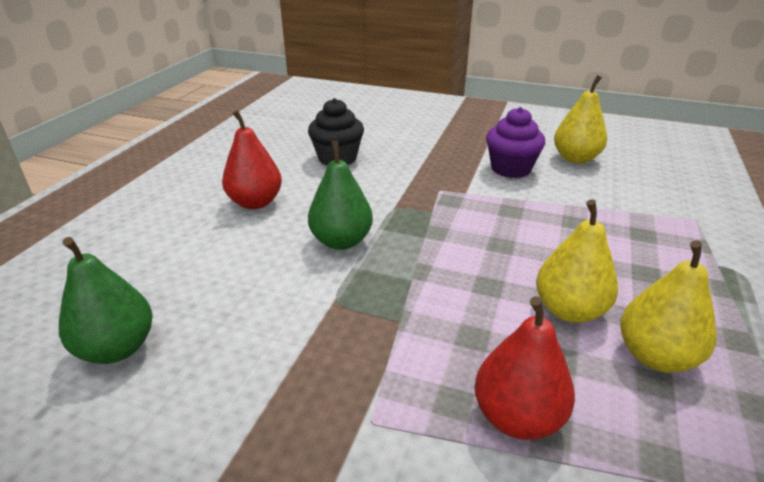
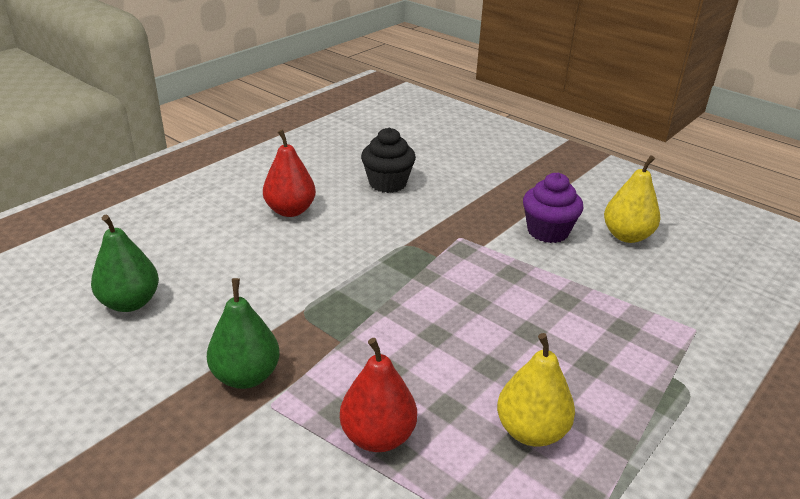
camera: 20 degrees right, 0 degrees up
(341, 241) = (339, 263): green pear -> green pear (246, 376)
(569, 310) = (489, 374): yellow pear -> none

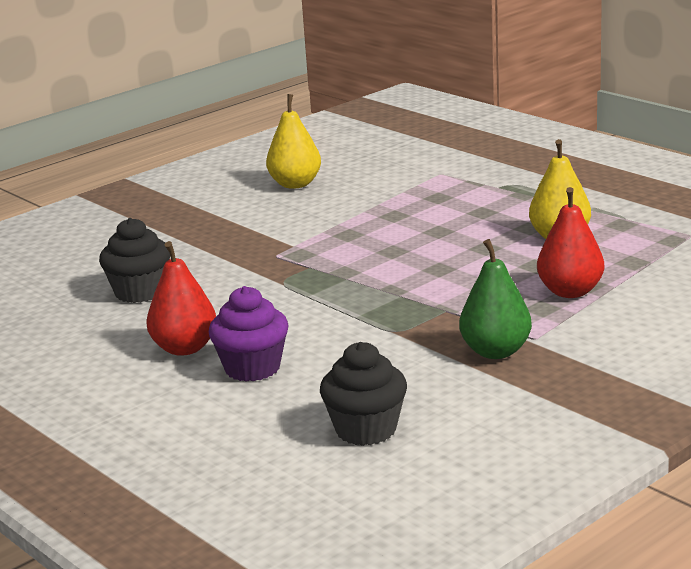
camera: 80 degrees left, 10 degrees down
(130, 302) = (366, 430): green pear -> black cupcake
(548, 231) = (277, 215): purple cupcake -> purple cupcake (252, 368)

